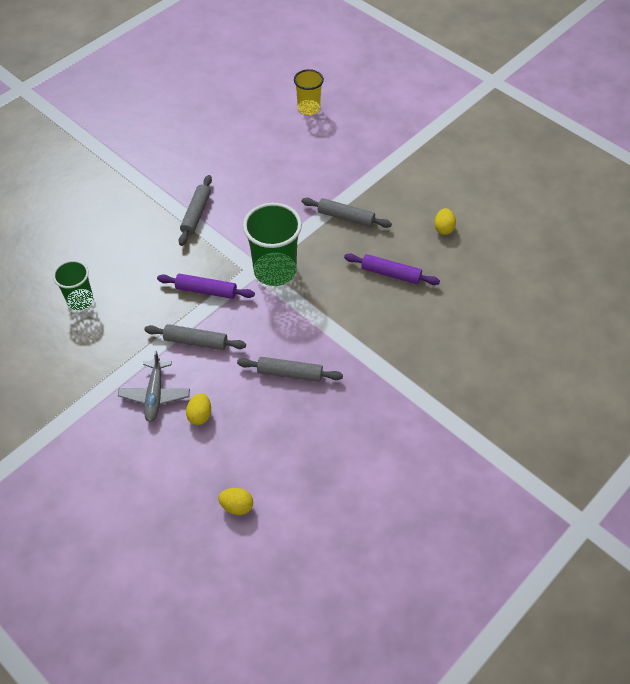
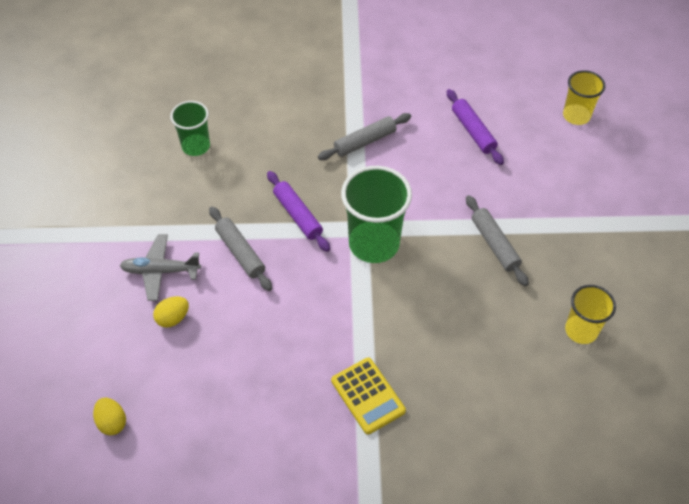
camera: 45 degrees right, 0 degrees up
(155, 395) = (160, 271): grey plane -> grey plane turned 45 degrees clockwise
(290, 373) = (282, 346): grey rolling pin -> none
(372, 358) = (368, 396): none -> yellow calculator
(391, 274) = (476, 332): purple rolling pin -> purple rolling pin (473, 131)
(443, 228) = (581, 330): yellow egg -> yellow cup

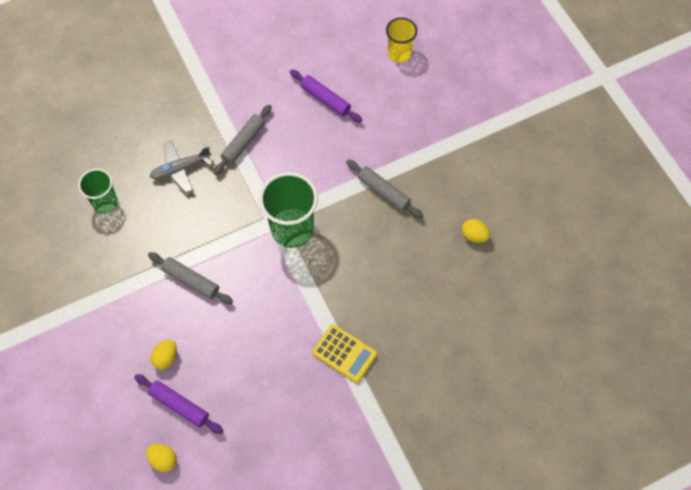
camera: 25 degrees left, 10 degrees up
(160, 271) = (135, 323): grey plane -> grey plane (180, 169)
(298, 215) = (221, 230): purple rolling pin -> purple rolling pin (179, 405)
(581, 330) = (474, 235): yellow cup -> yellow egg

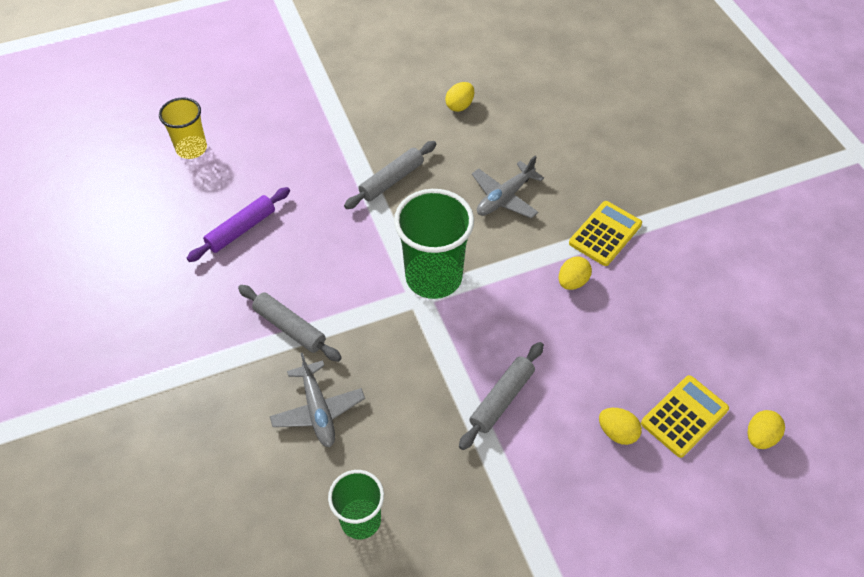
camera: 85 degrees left, 10 degrees down
(179, 405) = (684, 416): purple rolling pin -> yellow calculator
(294, 328) = (572, 282): none -> yellow egg
(375, 276) = (505, 197): none -> grey plane

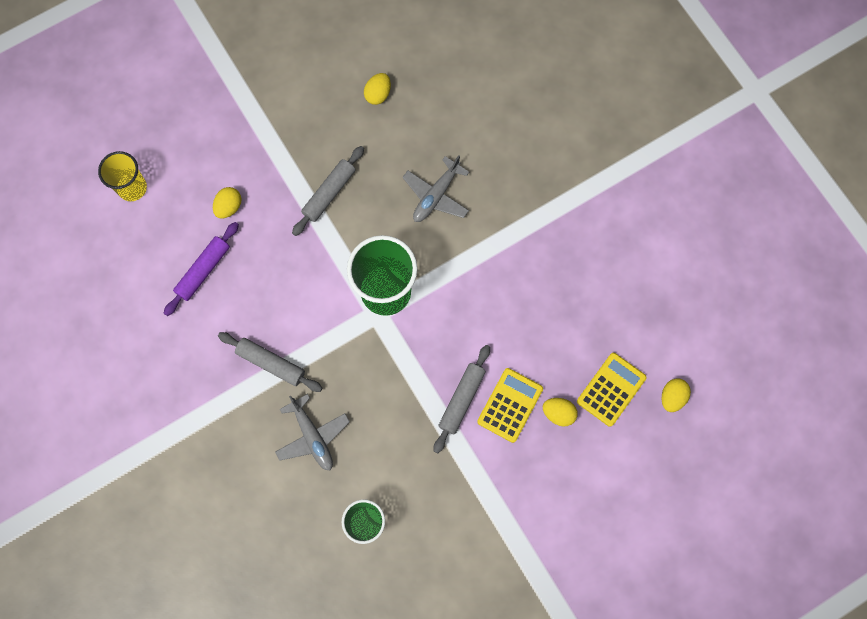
camera: 10 degrees left, 20 degrees up
(572, 282) = (507, 276): yellow egg -> yellow egg (229, 207)
(605, 234) = (531, 220): yellow calculator -> yellow calculator (510, 405)

